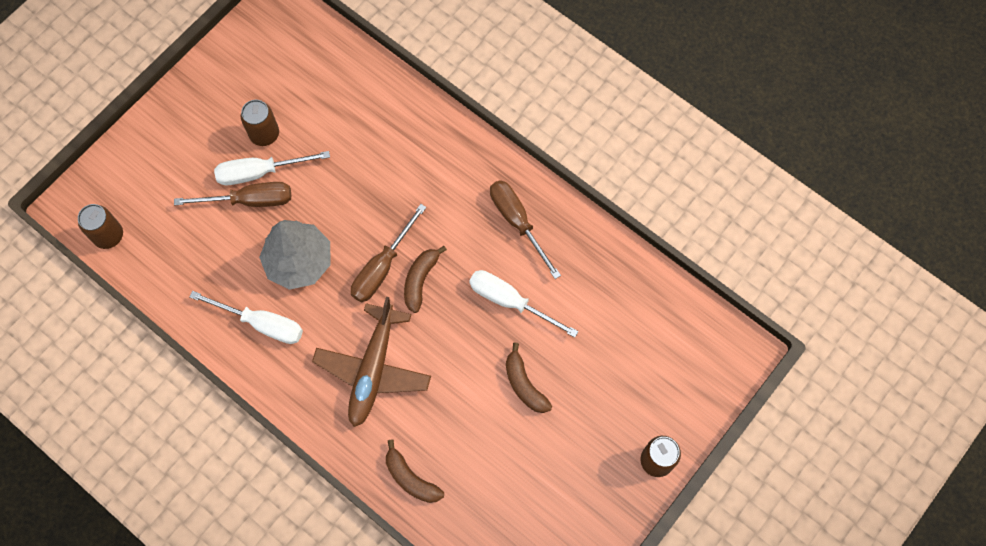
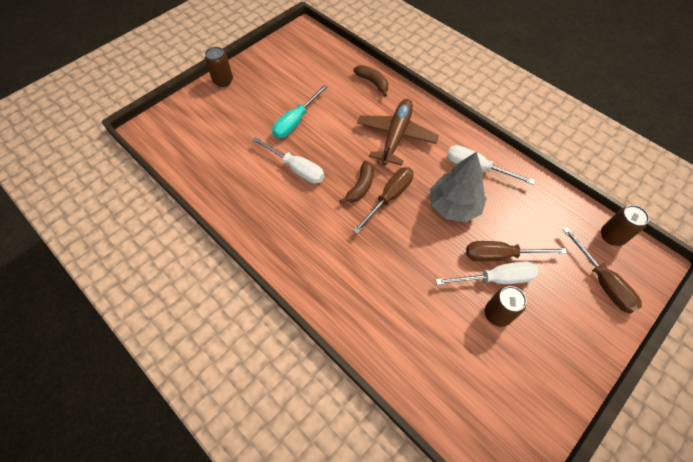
camera: 175 degrees left, 10 degrees down
(517, 222) = (280, 221): brown screwdriver -> brown screwdriver (602, 282)
(524, 384) = (295, 121): brown banana -> turquoise screwdriver

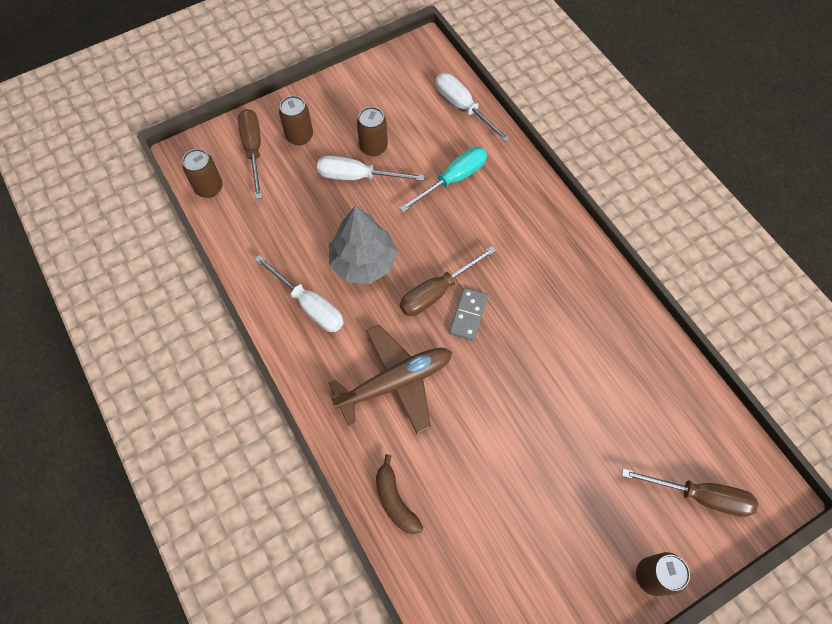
camera: 165 degrees left, 5 degrees up
(295, 121) = (537, 448): turquoise screwdriver -> turquoise screwdriver (453, 179)
(296, 168) = (548, 363): white screwdriver -> white screwdriver (463, 107)
(360, 186) = (468, 315): brown banana -> grey domino
(396, 136) = (395, 382): brown plane -> brown plane turned 150 degrees counterclockwise
(500, 255) = (340, 197): brown screwdriver -> brown screwdriver (700, 496)
(571, 308) = (299, 136): none -> brown can

